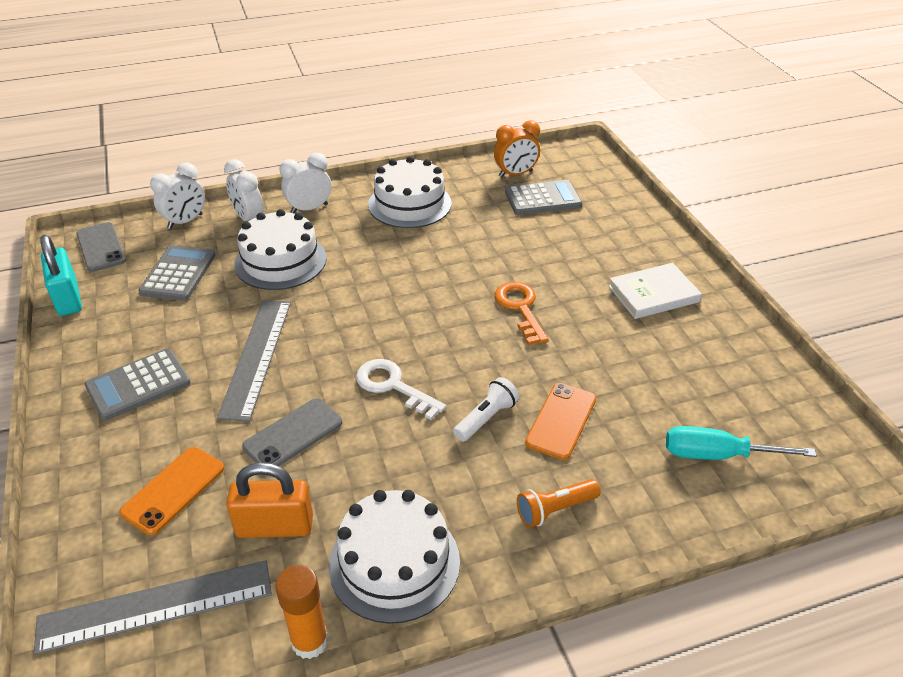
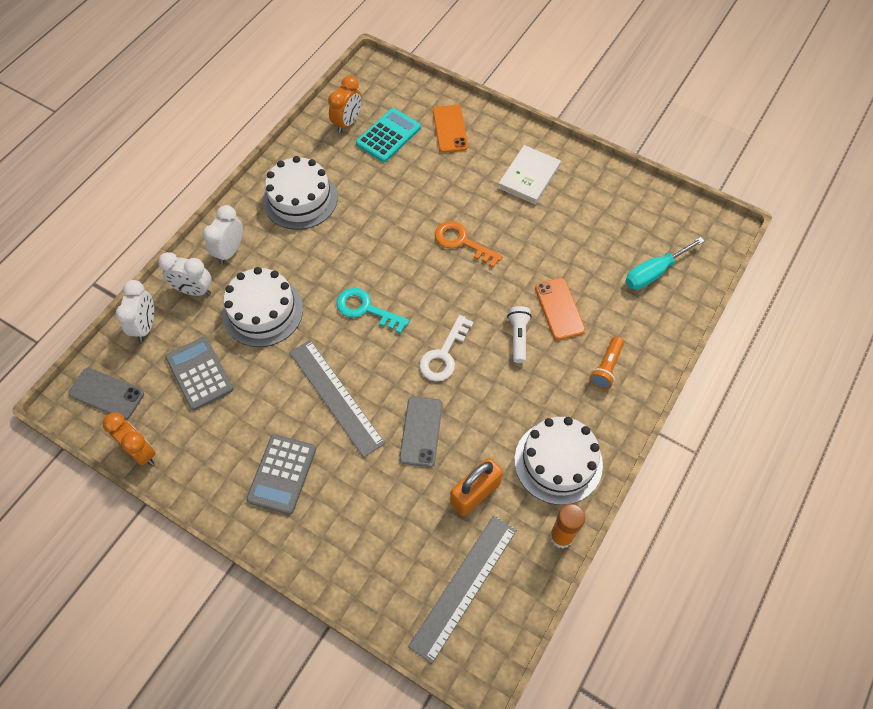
camera: 40 degrees left, 20 degrees up
(68, 298) = (141, 451): turquoise padlock -> orange clock
(173, 490) = (392, 520): orange phone -> orange phone (450, 129)
(366, 308) = (366, 309): none -> turquoise key
(393, 386) = (444, 355): white key -> white key turned 60 degrees counterclockwise
(542, 199) = (388, 136): grey calculator -> turquoise calculator

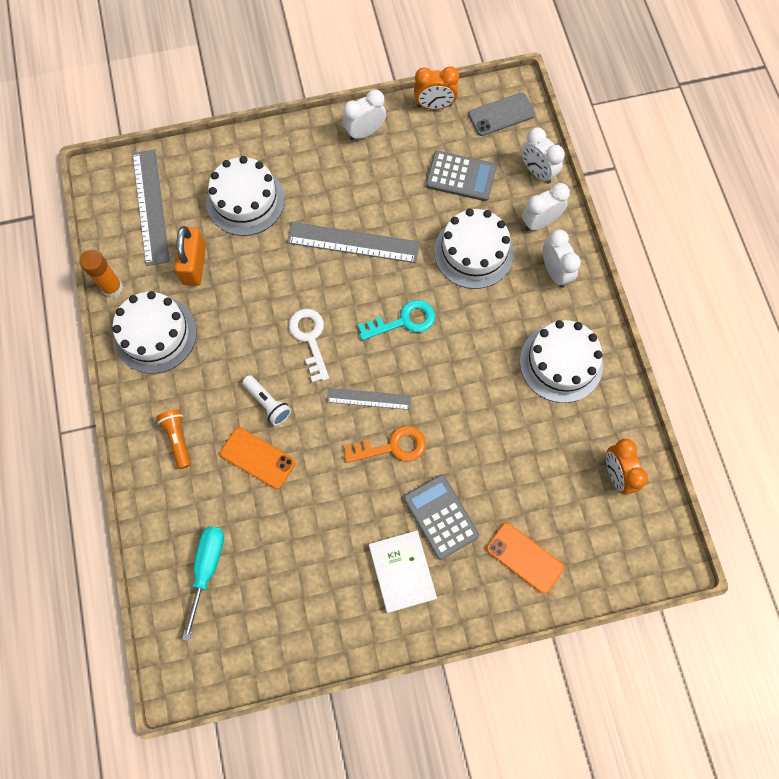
camera: 135 degrees right, 10 degrees up
(220, 482) = (365, 132): none -> white clock
(282, 474) = (332, 169): grey calculator -> grey calculator (440, 517)
(379, 513) = (245, 200): none -> white cake
(388, 136) = (567, 495): turquoise calculator -> none
(421, 431) = (270, 271): grey phone -> none
(445, 282) = (368, 398): none -> grey ruler

